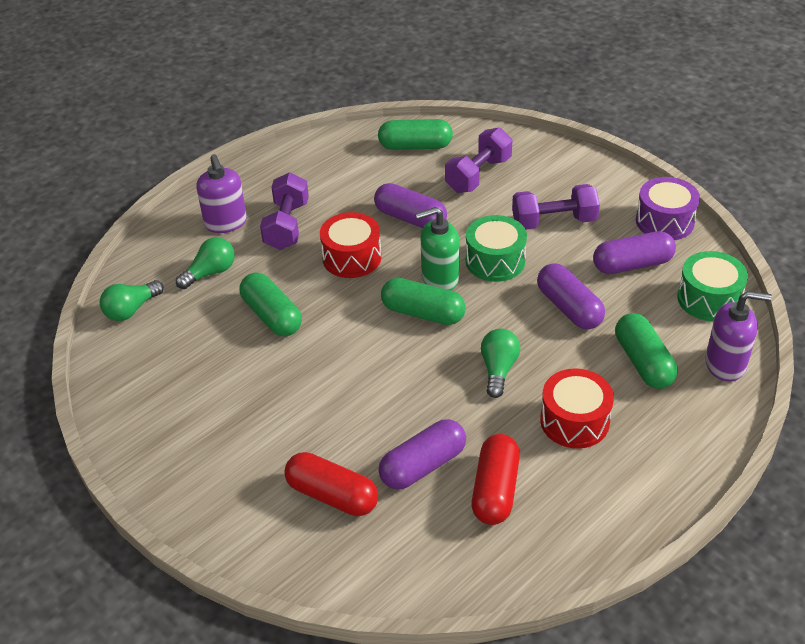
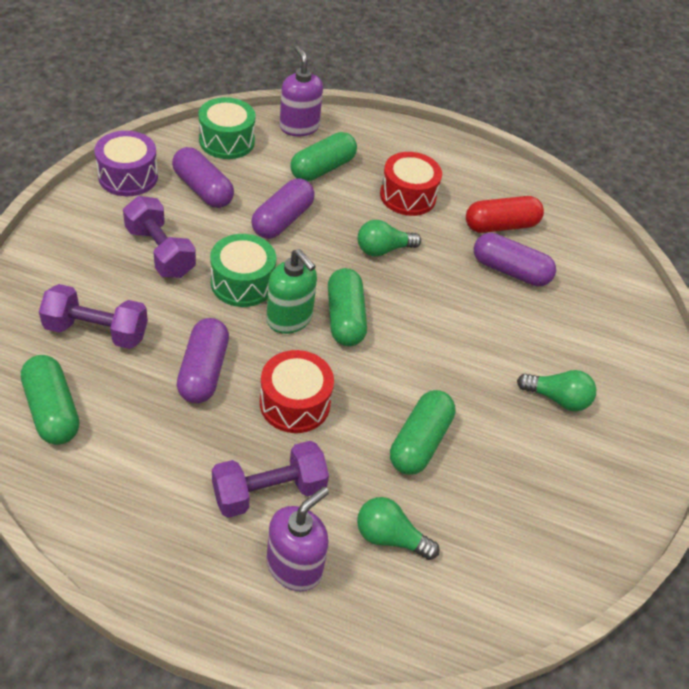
camera: 125 degrees left, 5 degrees up
(131, 310) = (494, 594): green light bulb -> green light bulb (557, 398)
(332, 495) = (577, 317): red capsule -> none

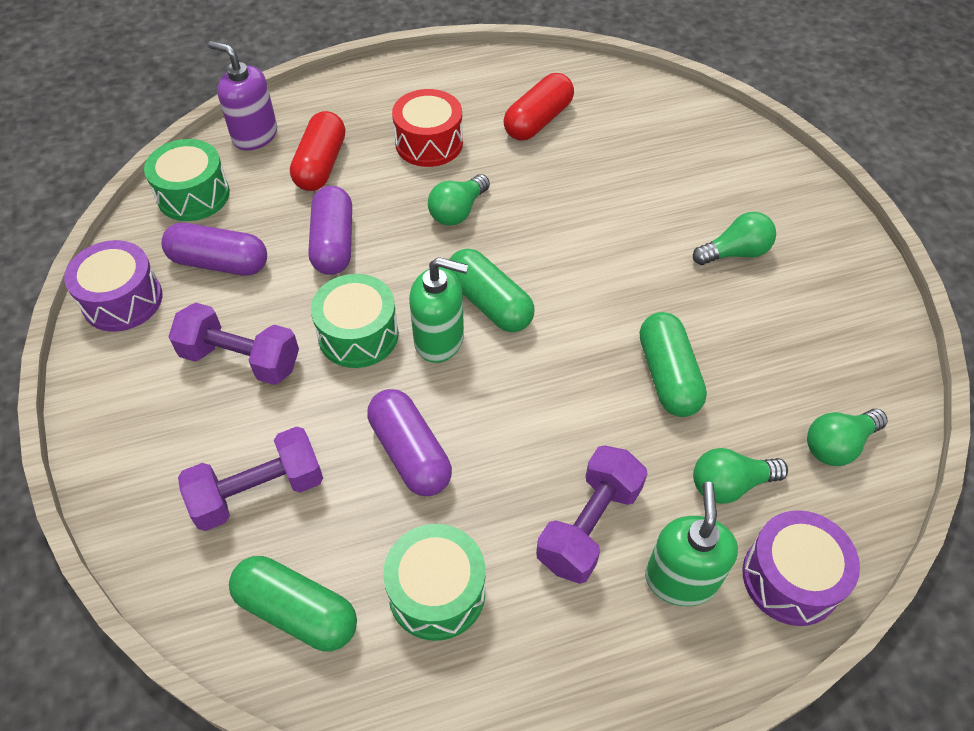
camera: 30 degrees left, 5 degrees up
(138, 459) = (437, 592): none -> green drum
(294, 566) = (680, 579): purple soap dispenser -> green soap dispenser
(295, 403) = (527, 421): red drum -> none
(322, 168) = (321, 165): green capsule -> red capsule
(369, 623) = (790, 578): none -> purple drum
(497, 571) = (838, 445): none -> green light bulb
(510, 271) = (586, 159): purple capsule -> none

